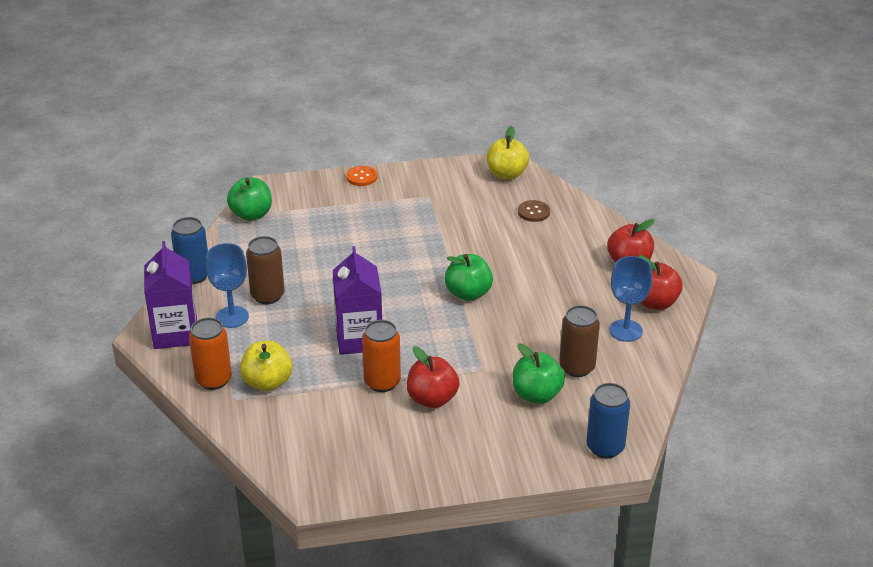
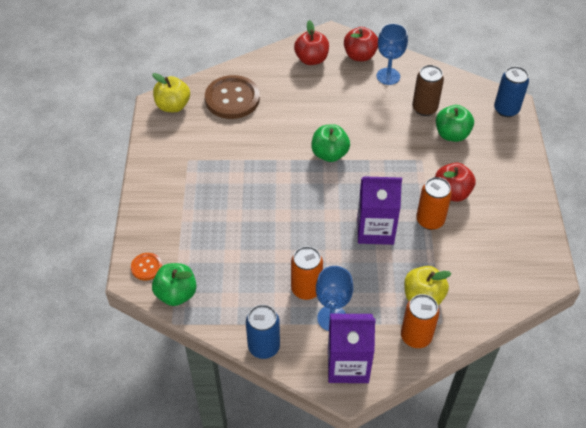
camera: 80 degrees left, 15 degrees up
(267, 296) = (306, 289): brown can -> orange can
(361, 177) = (142, 203): orange button -> orange button (146, 267)
(533, 212) = (232, 99): brown button -> brown button, size x2.08

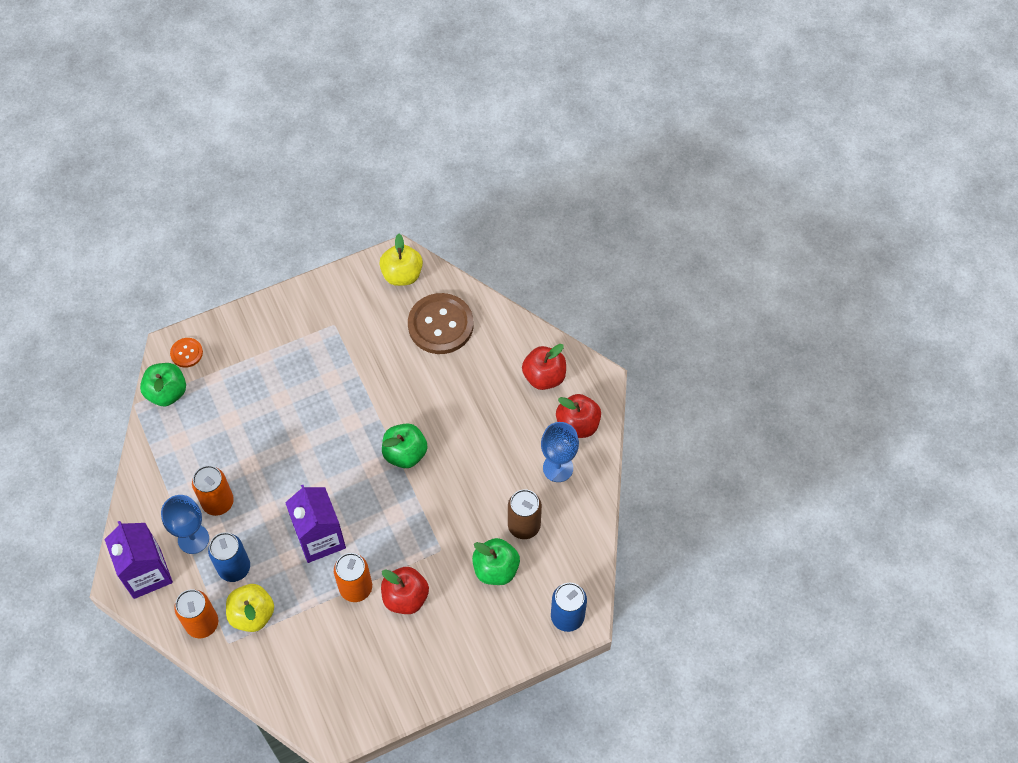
camera: 65 degrees right, 10 degrees up
(264, 347) = (138, 492): blue can -> blue can (234, 568)

